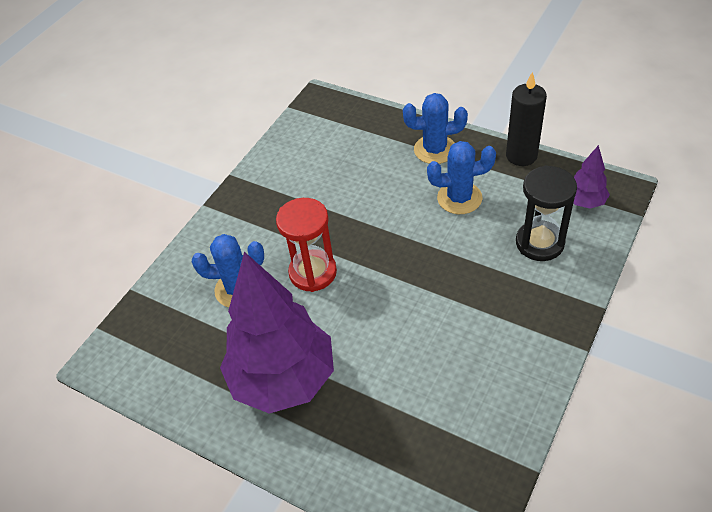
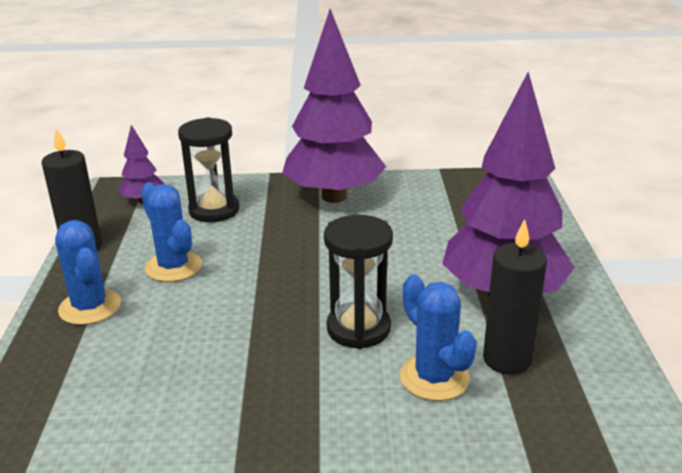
camera: 125 degrees left, 20 degrees down
(221, 337) = (507, 359): none -> black candle
(313, 272) = (358, 328): red hourglass -> black hourglass
(518, 339) = (334, 196): none -> purple tree

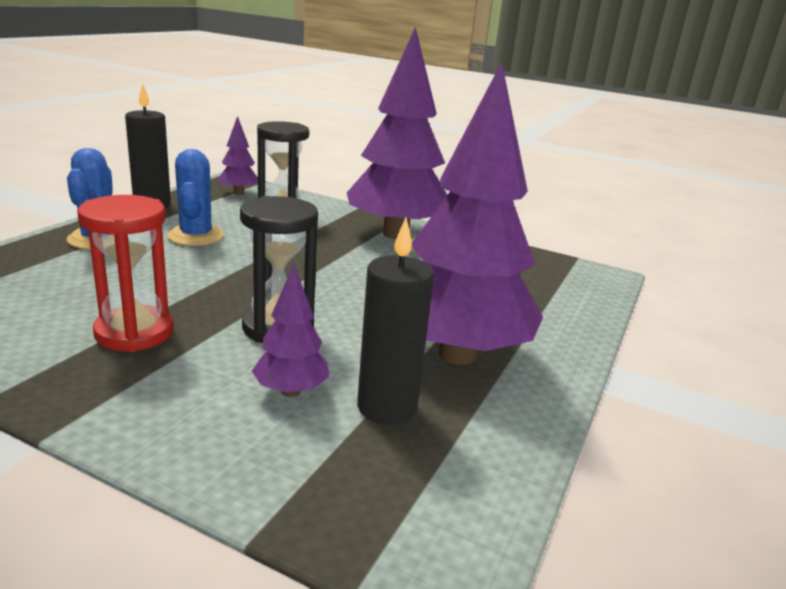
camera: 25 degrees right, 5 degrees down
(259, 384) = (134, 333): none -> red hourglass
(434, 378) = (291, 391): blue cactus -> purple tree

